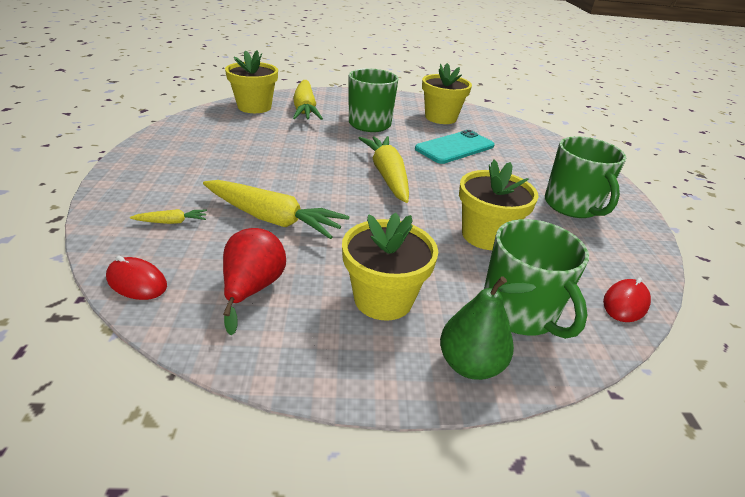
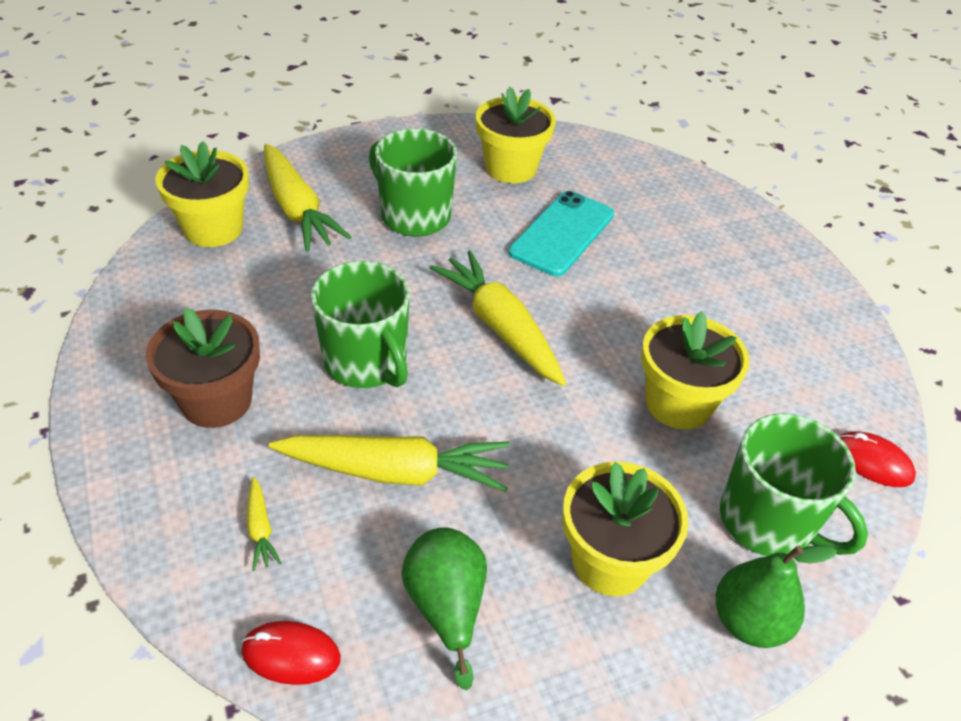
camera: 20 degrees left, 10 degrees up
(172, 222) = (260, 529): yellow carrot -> yellow carrot turned 105 degrees clockwise
(197, 166) = (216, 401): none -> brown flower pot
(252, 289) = (446, 606): red pear -> green pear
(572, 206) = (757, 308): green mug -> green mug (366, 362)
(625, 303) = (872, 462): red mouse -> red mouse turned 75 degrees counterclockwise

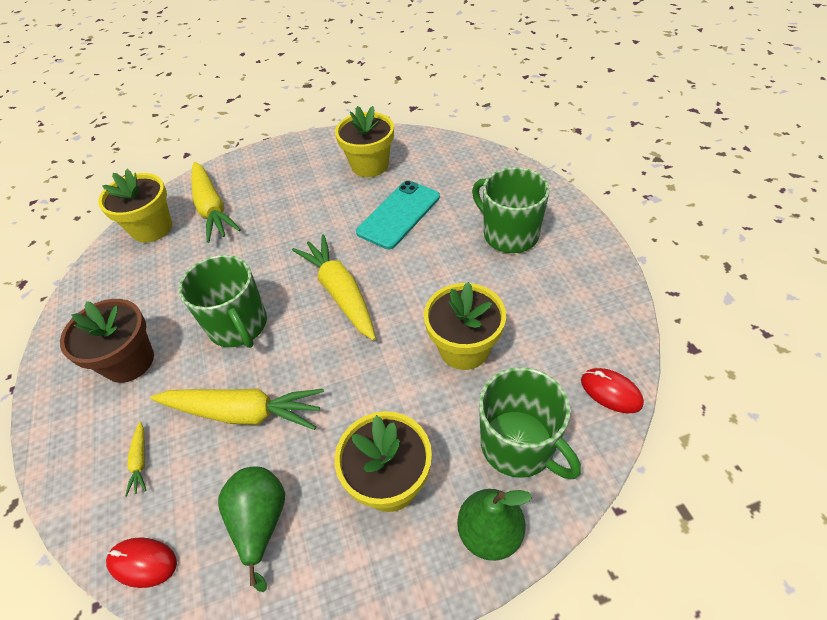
camera: 10 degrees right, 5 degrees up
(414, 215) = (293, 208): green mug -> green mug (509, 234)

